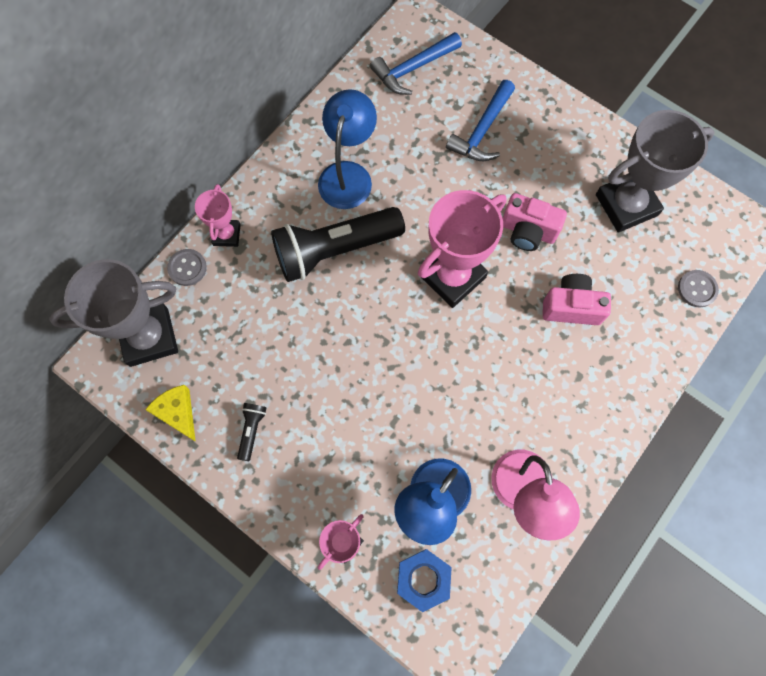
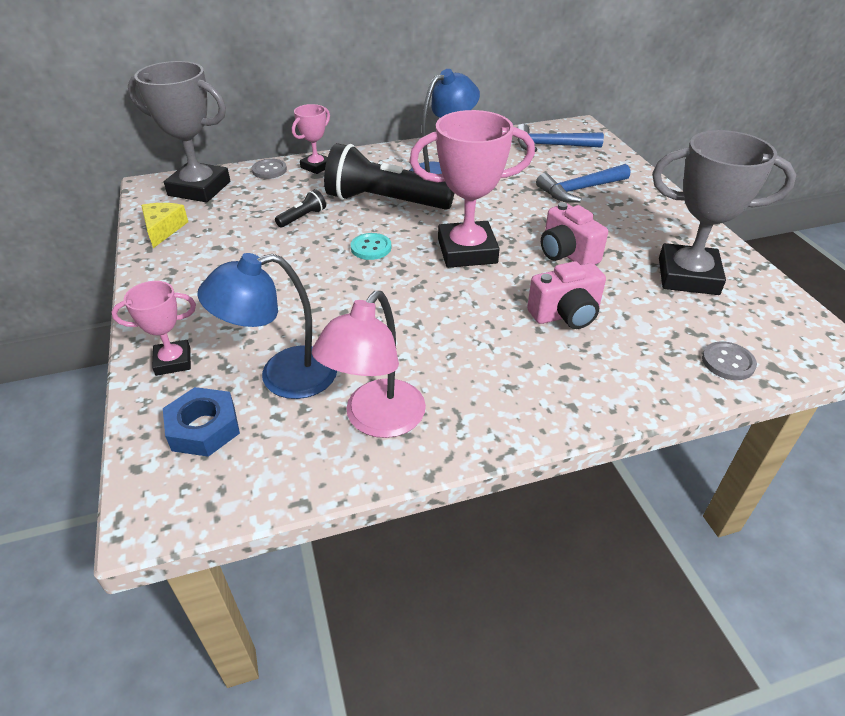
camera: 35 degrees right, 30 degrees down
(251, 430) = (198, 261): black flashlight -> black flashlight (302, 217)
(375, 321) = (371, 248): none -> turquoise button
(571, 307) = (565, 315): pink camera -> pink camera turned 120 degrees clockwise

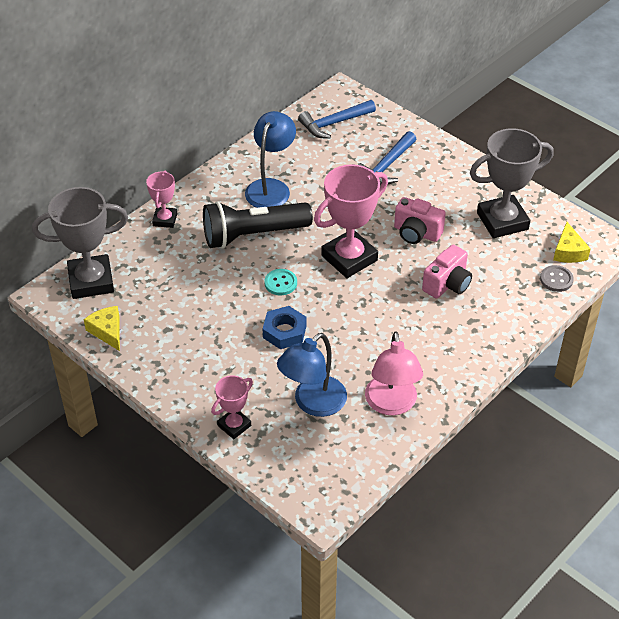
camera: 30 degrees left, 5 degrees up
(204, 428) = (298, 455): blue nut -> blue nut (284, 332)
(269, 170) = (129, 239): grey button -> none
(302, 217) = (204, 276): black flashlight -> none
(766, 337) = (568, 251): none -> yellow cheese

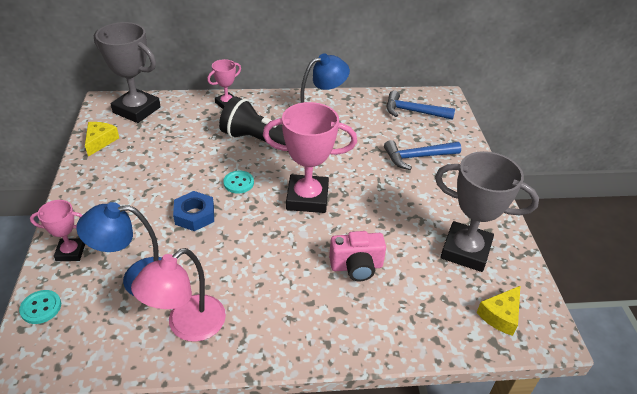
camera: 40 degrees right, 5 degrees down
(276, 472) = (41, 308): none -> turquoise button
(416, 233) = (381, 214): pink camera -> none
(556, 279) = (459, 331): grey button -> none

